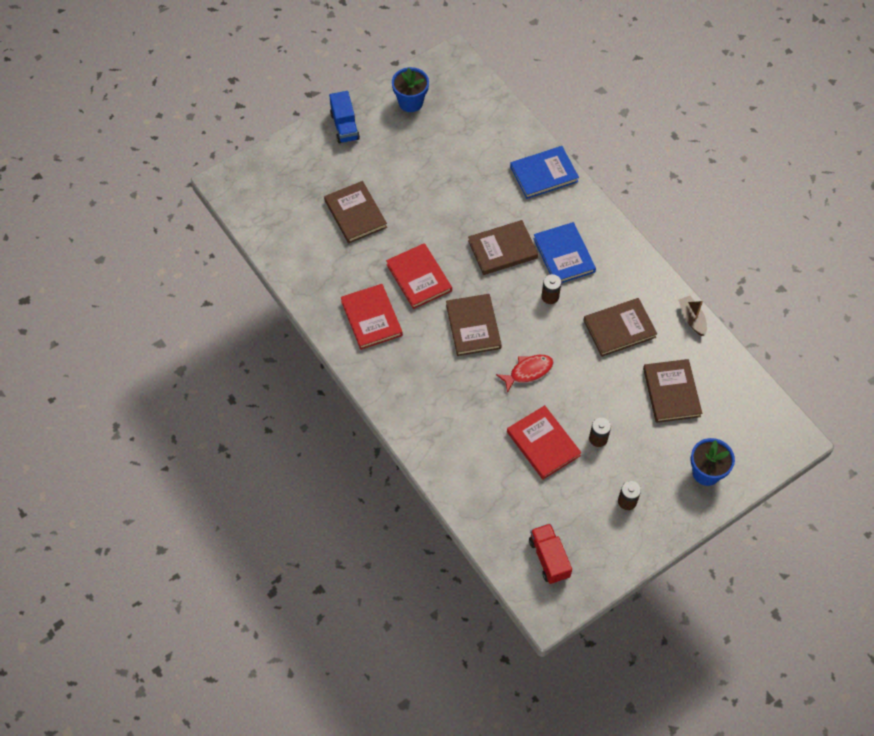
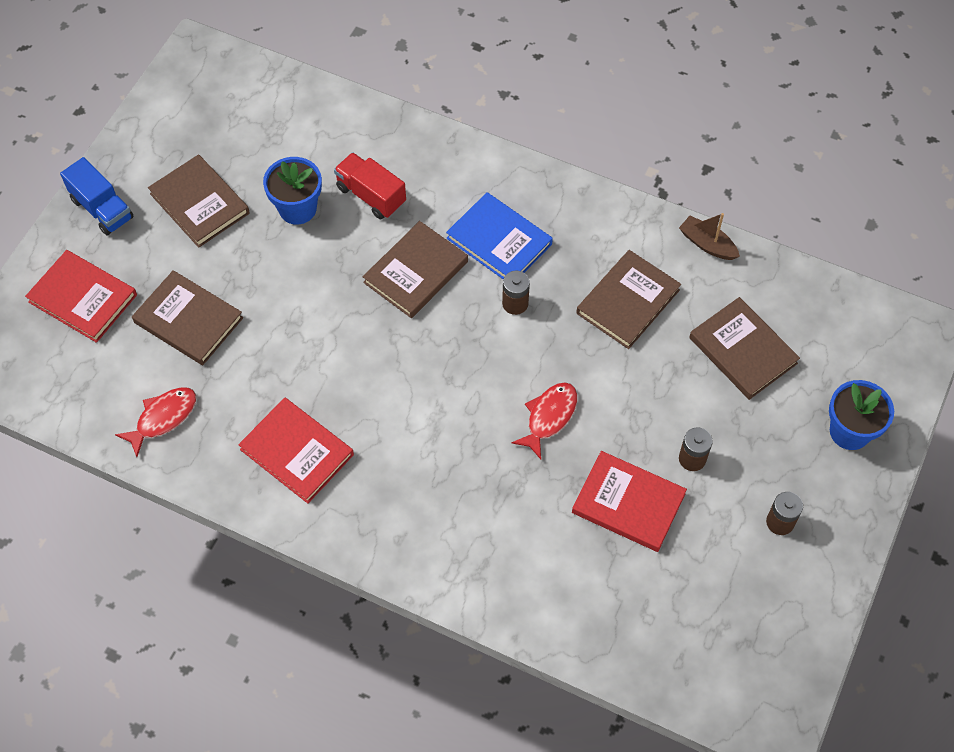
camera: 30 degrees left, 0 degrees up
(309, 262) = (163, 418): none -> red fish
(410, 102) = (174, 135): blue flower pot -> blue flower pot (297, 208)
(419, 277) = (328, 364): red book -> red book (83, 298)
(473, 326) = (440, 393): brown book -> brown book (199, 203)
(544, 174) = (408, 149): blue book -> none
(549, 558) = (732, 654): red truck -> red truck (371, 195)

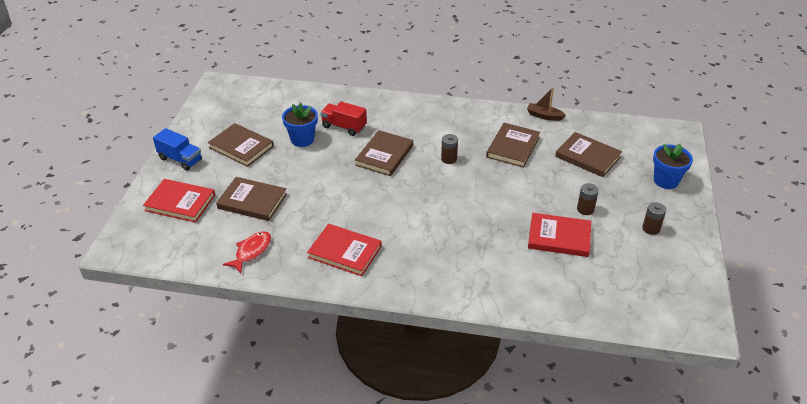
camera: 15 degrees left, 20 degrees down
(499, 241) = (427, 134): blue book -> none
(549, 417) = (492, 206): red fish -> none

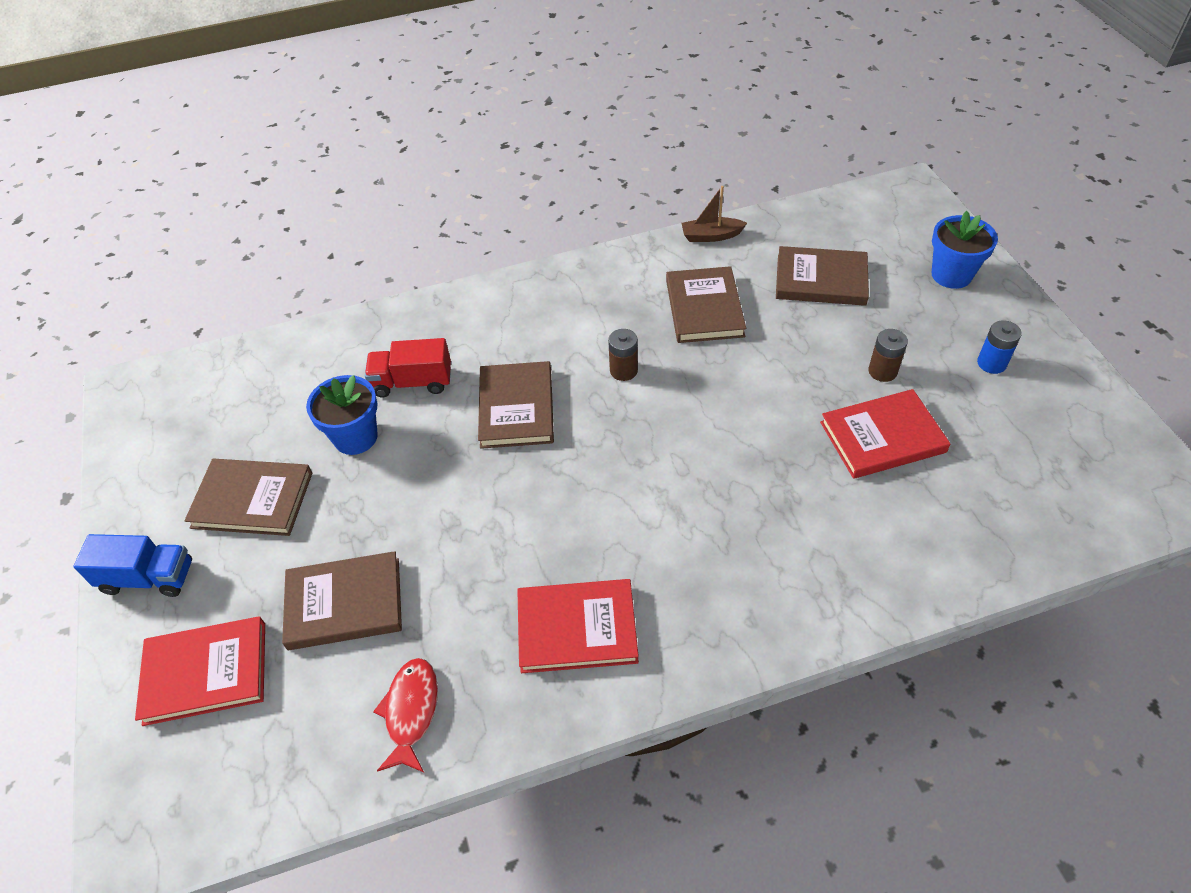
camera: 25 degrees left, 10 degrees up
(651, 229) = (991, 363): brown battery -> blue battery

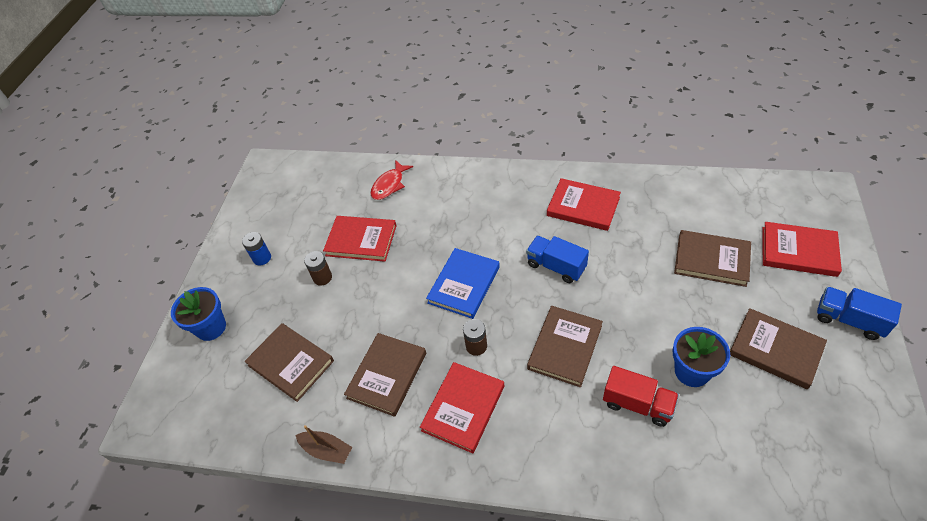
camera: 150 degrees left, 0 degrees up
(411, 712) = (680, 199): red fish -> red fish (389, 185)
(574, 505) = (556, 266): none -> blue truck
(600, 312) = (463, 408): none -> red book
(687, 432) = (464, 285): none -> blue book

